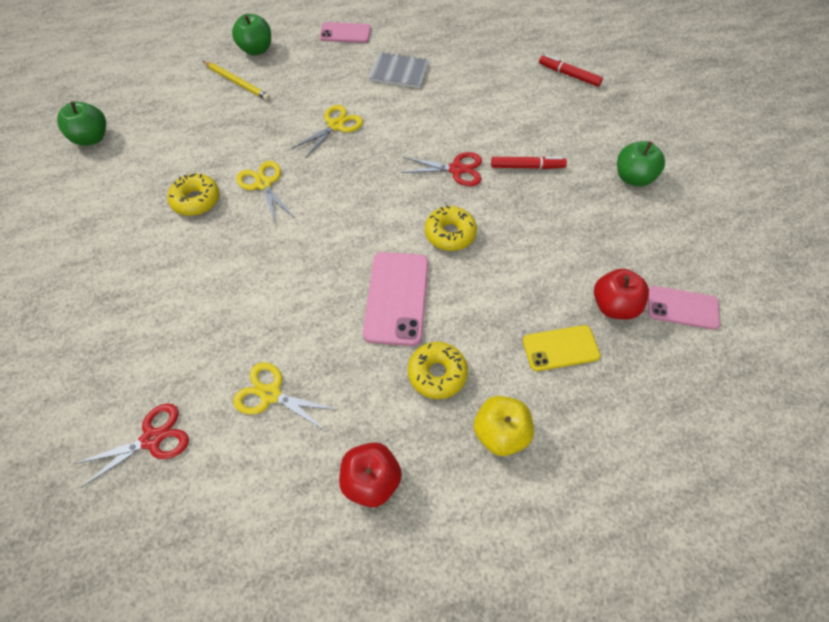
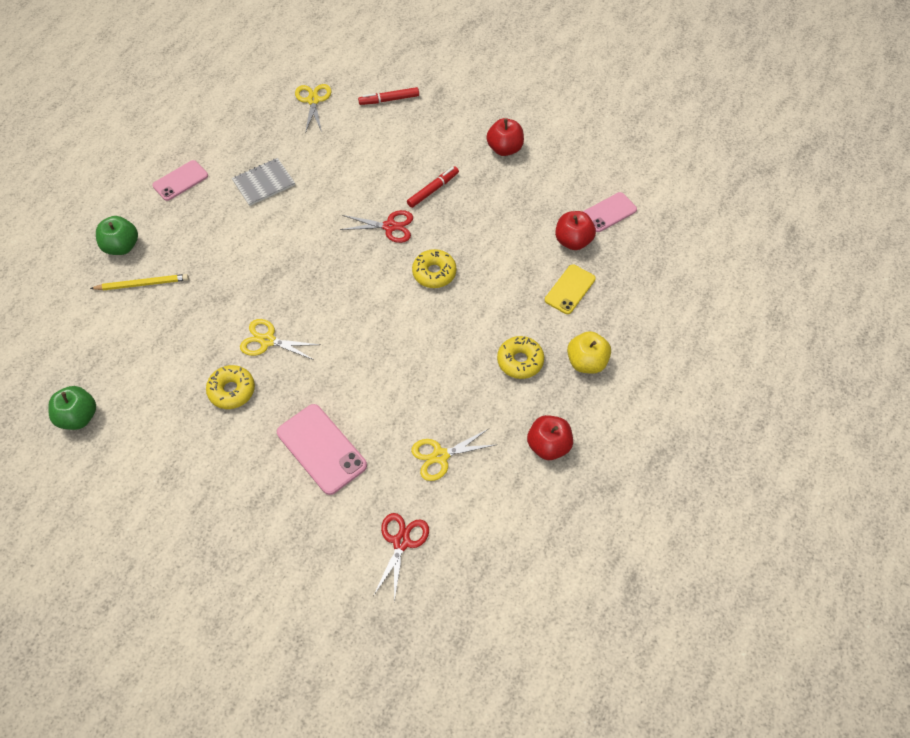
camera: 45 degrees left, 0 degrees up
(336, 125) = (266, 259): yellow scissors -> yellow scissors (313, 100)
(397, 298) = (448, 339): pink phone -> pink phone (321, 449)
(456, 169) = (390, 226): red scissors -> red scissors turned 45 degrees clockwise
(633, 178) = (504, 149): green apple -> red apple

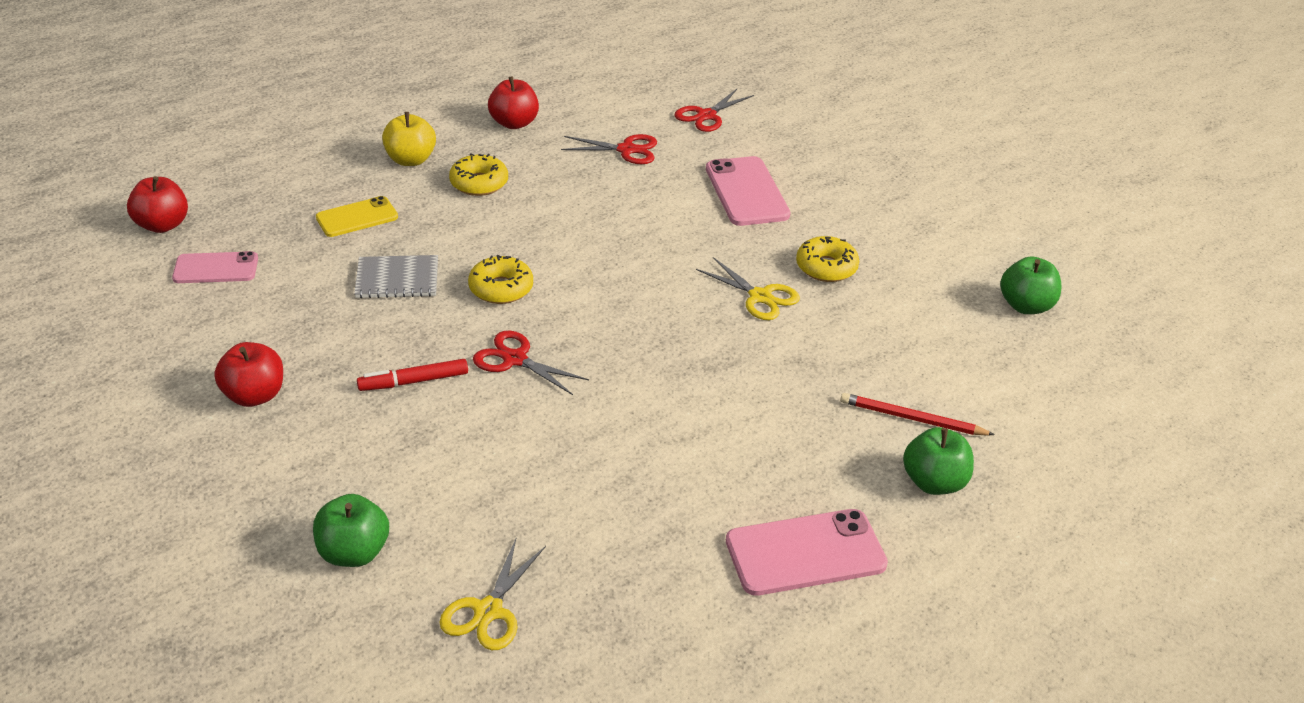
camera: 155 degrees left, 20 degrees down
(142, 284) = (912, 419): yellow pencil -> red pencil
(180, 181) = (805, 552): pink phone -> pink phone, size x1.53
(264, 183) = (664, 492): grey notebook -> grey notebook (397, 279)
(389, 100) = (354, 552): red marker -> green apple
(440, 456) = (626, 150): yellow scissors -> red scissors
(573, 241) = (297, 257): red apple -> red apple (162, 225)

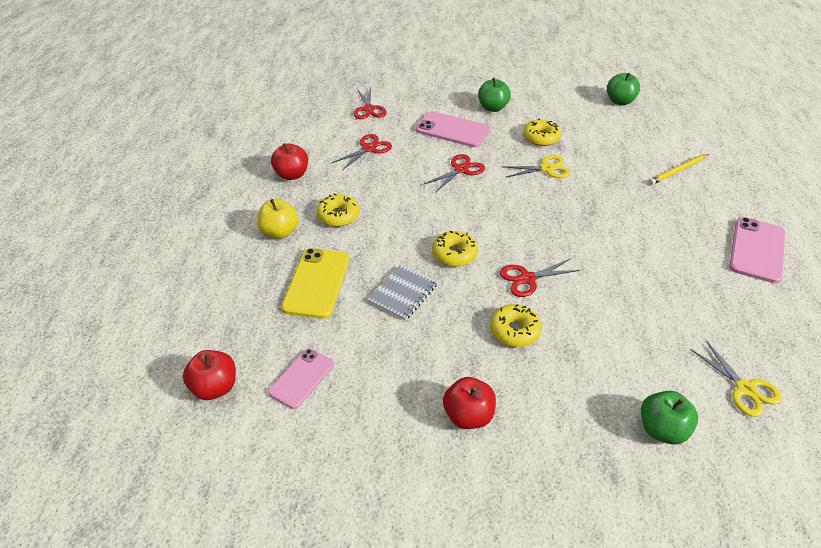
camera: 50 degrees left, 5 degrees up
(357, 217) = (317, 283): yellow phone -> yellow phone, size x1.53
(414, 381) = (514, 331): red marker -> yellow donut
(669, 231) = (461, 170): none -> red scissors
(912, 419) = (678, 171): red pencil -> yellow pencil
(934, 482) = (728, 187): green apple -> green apple (492, 108)

